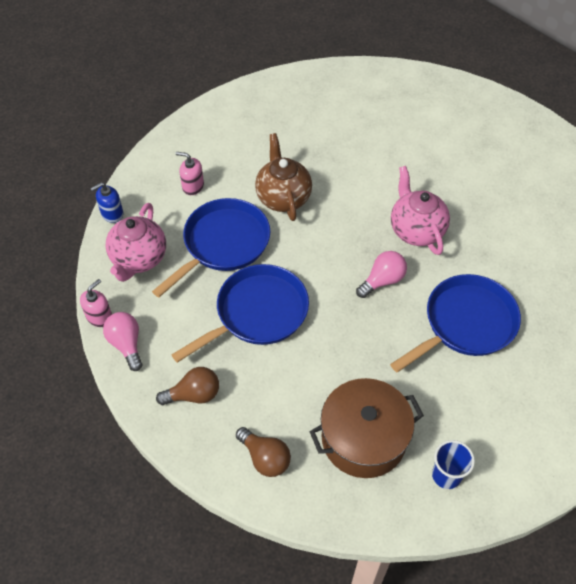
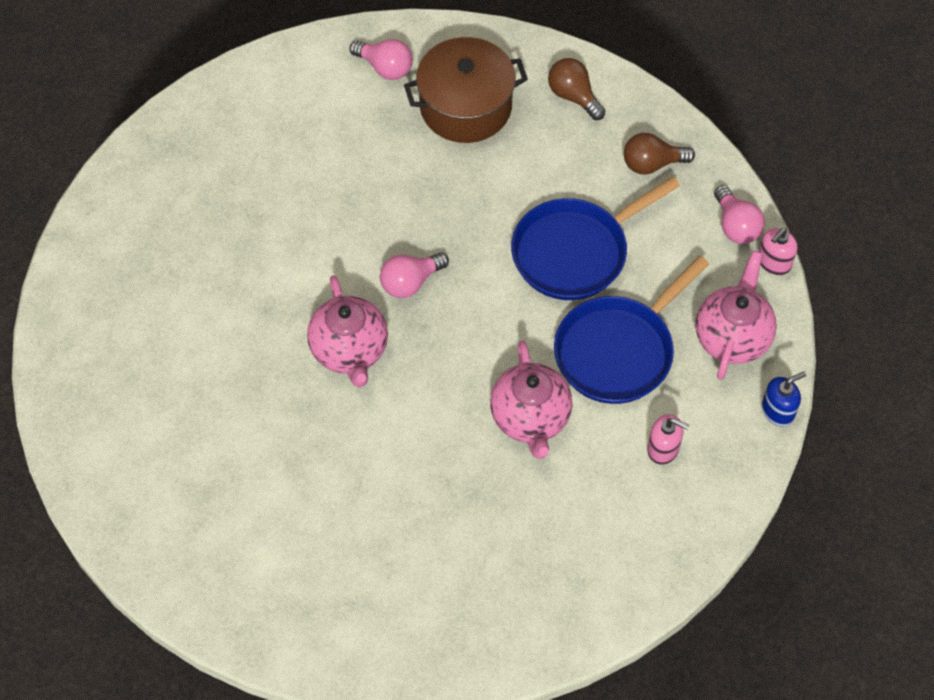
camera: 175 degrees left, 5 degrees up
(283, 197) = (530, 418): brown teapot -> pink teapot
(446, 475) = (385, 67): blue cup -> pink light bulb
(465, 324) = (319, 220): blue pan -> none

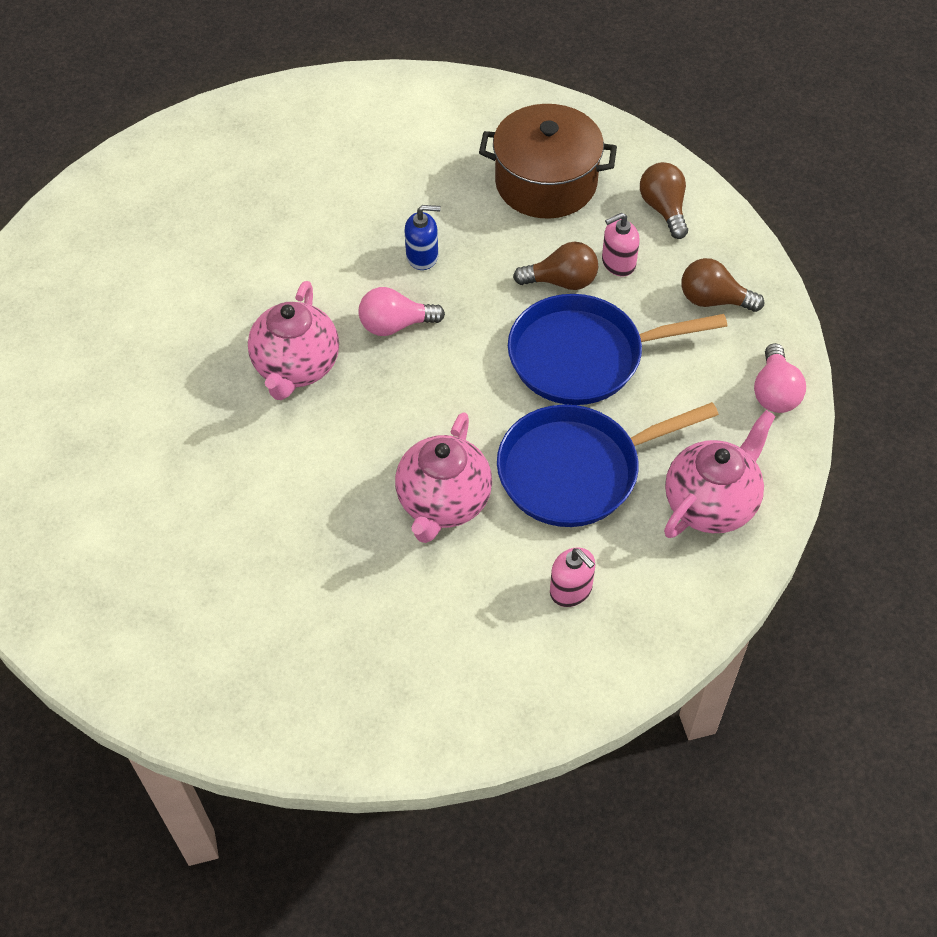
camera: 25 degrees right, 5 degrees down
(385, 67) = (485, 122): pink light bulb -> none
(524, 192) = (561, 281): none -> brown light bulb
(774, 262) = (799, 444): pink soap dispenser -> pink soap dispenser (618, 263)
(778, 411) = (723, 600): blue soap dispenser -> blue soap dispenser (422, 256)

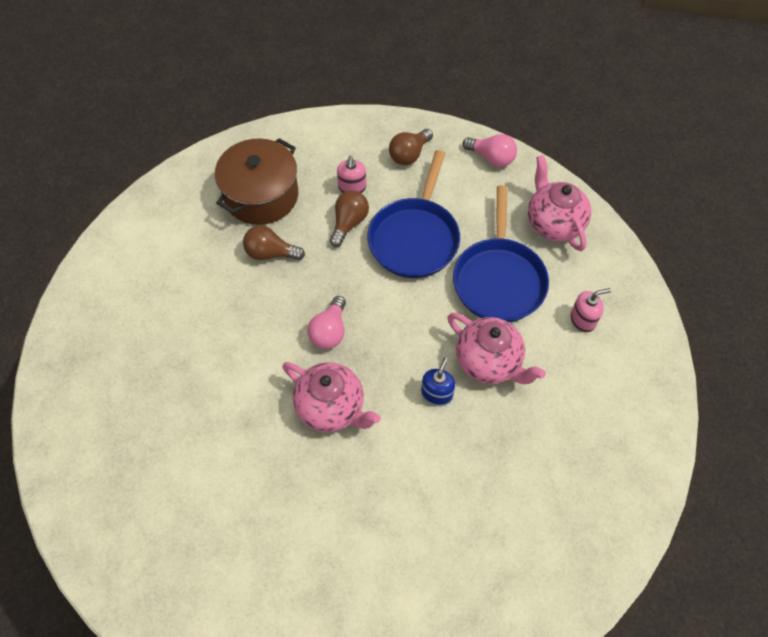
camera: 65 degrees left, 5 degrees up
(422, 256) = (279, 291): blue soap dispenser -> blue soap dispenser (436, 394)
(664, 209) = (324, 146): brown light bulb -> brown light bulb (270, 253)

